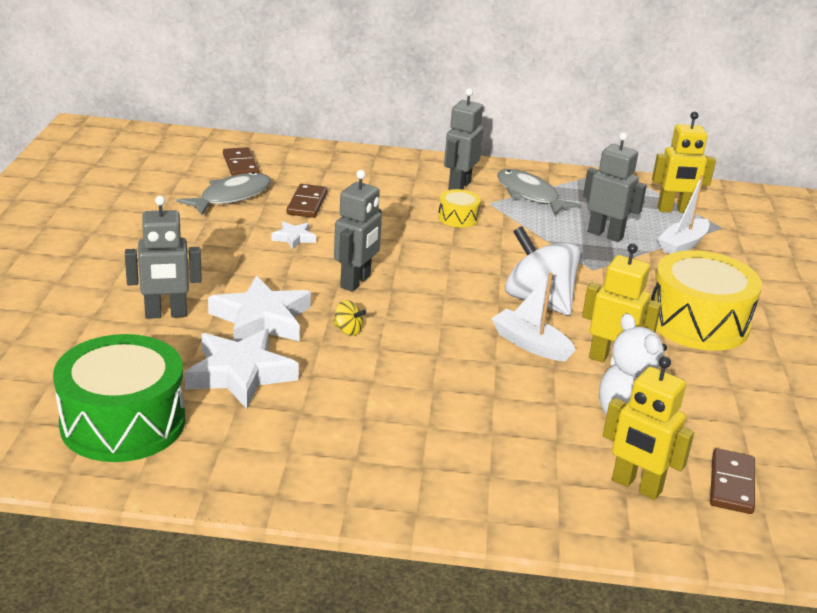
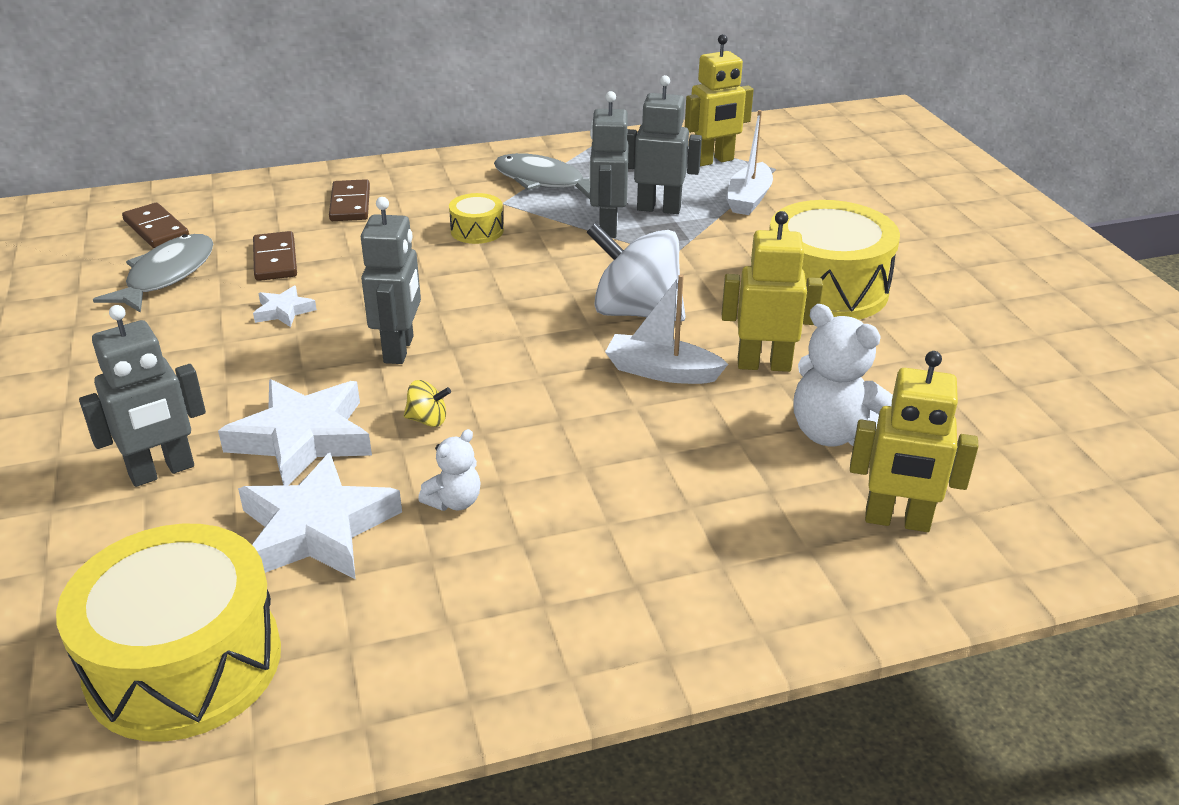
camera: 20 degrees left, 5 degrees up
(123, 422) = (184, 663): green drum -> yellow drum
(335, 384) = (454, 502): none -> white teddy bear
(459, 186) = (454, 191): grey robot -> grey robot (607, 227)
(731, 484) = (993, 481): brown domino -> brown domino (350, 204)

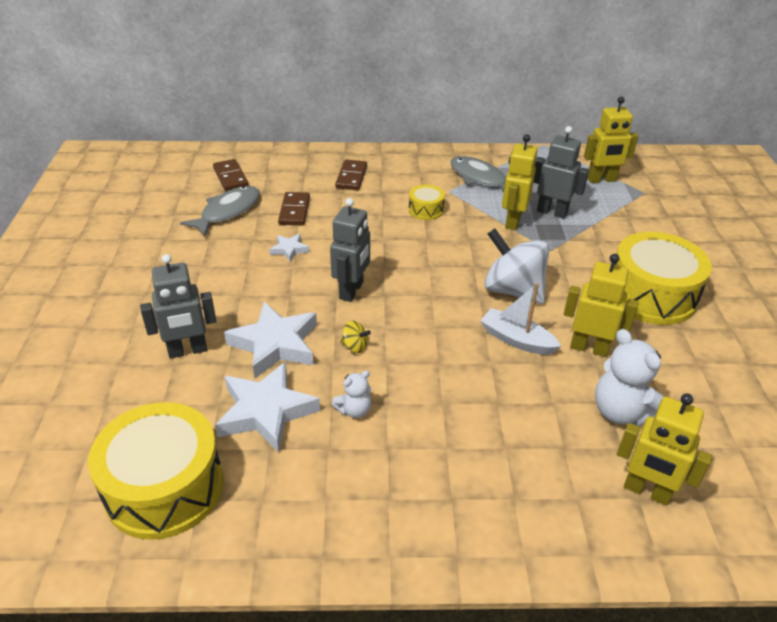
camera: 15 degrees right, 5 degrees up
(607, 227) = (512, 221): grey robot -> yellow robot
(749, 199) = (617, 214): white boat -> none

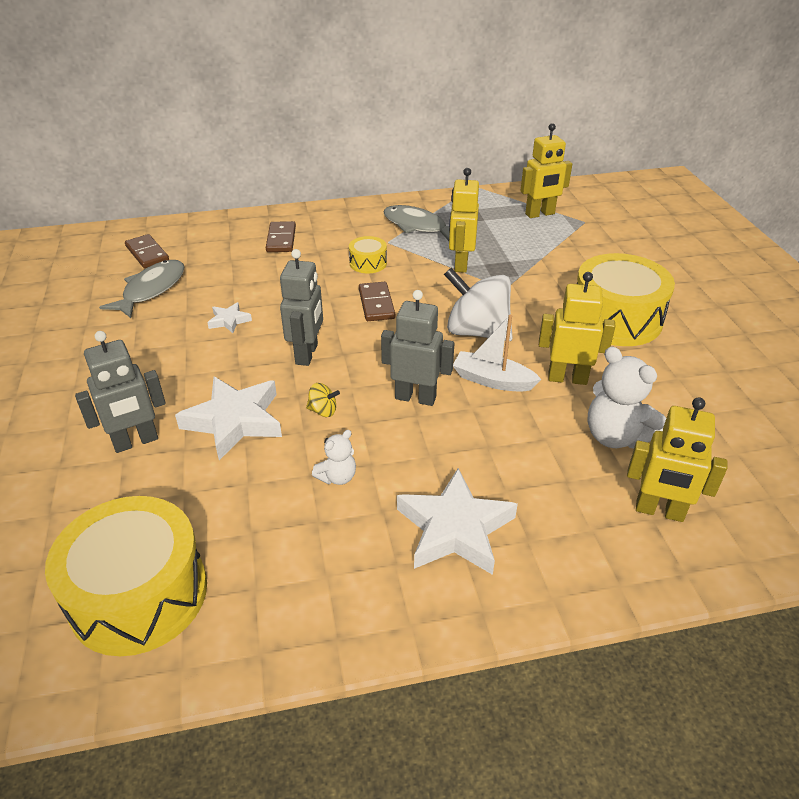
camera: 10 degrees left, 0 degrees up
(266, 411) = (239, 493): white star -> white star (455, 528)
(294, 211) = (226, 280): brown domino -> brown domino (376, 304)
(552, 212) = (498, 250): grey robot -> grey robot (415, 397)

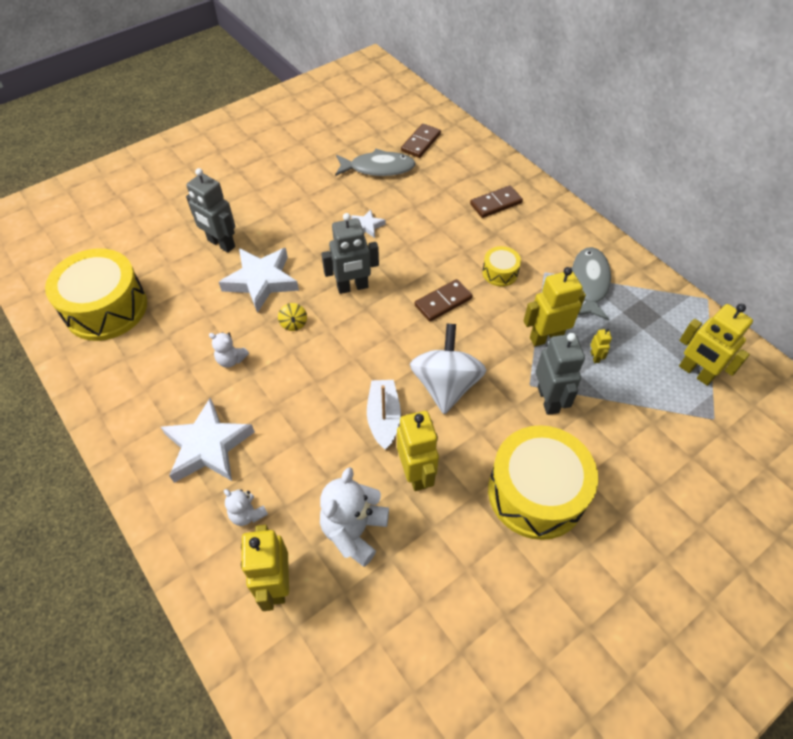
camera: 65 degrees right, 15 degrees up
(415, 397) = (335, 373): grey robot -> grey robot (548, 399)
(497, 249) = (595, 357): none -> yellow robot
(565, 514) = (247, 514): none -> white teddy bear

